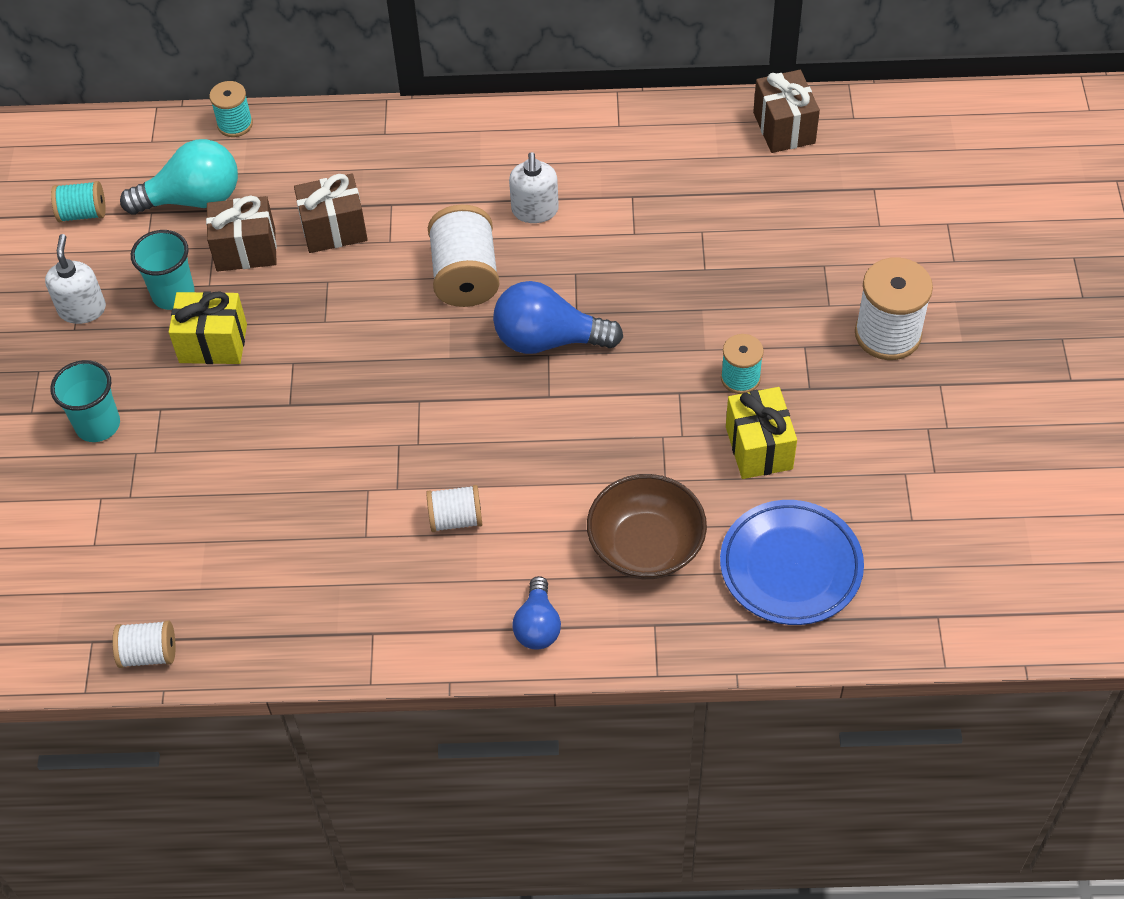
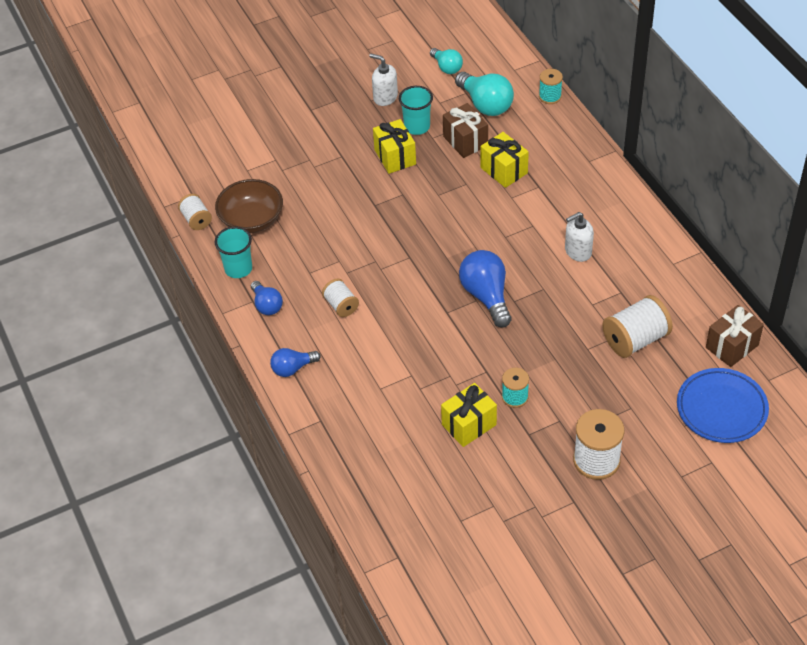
camera: 65 degrees right, 5 degrees down
(82, 309) = (385, 97): white soap dispenser -> white soap dispenser turned 120 degrees counterclockwise
(83, 213) = (447, 67): turquoise spool -> turquoise light bulb
(98, 425) = (317, 137): turquoise cup -> turquoise cup (238, 269)
(334, 229) = (504, 170): brown gift -> yellow gift
(393, 616) = (267, 305): none -> blue light bulb
(465, 276) = (508, 240): white spool -> white spool (635, 339)
(646, 546) = (370, 396): brown bowl -> brown bowl (251, 220)
(790, 567) = (393, 470): blue plate -> blue plate (721, 409)

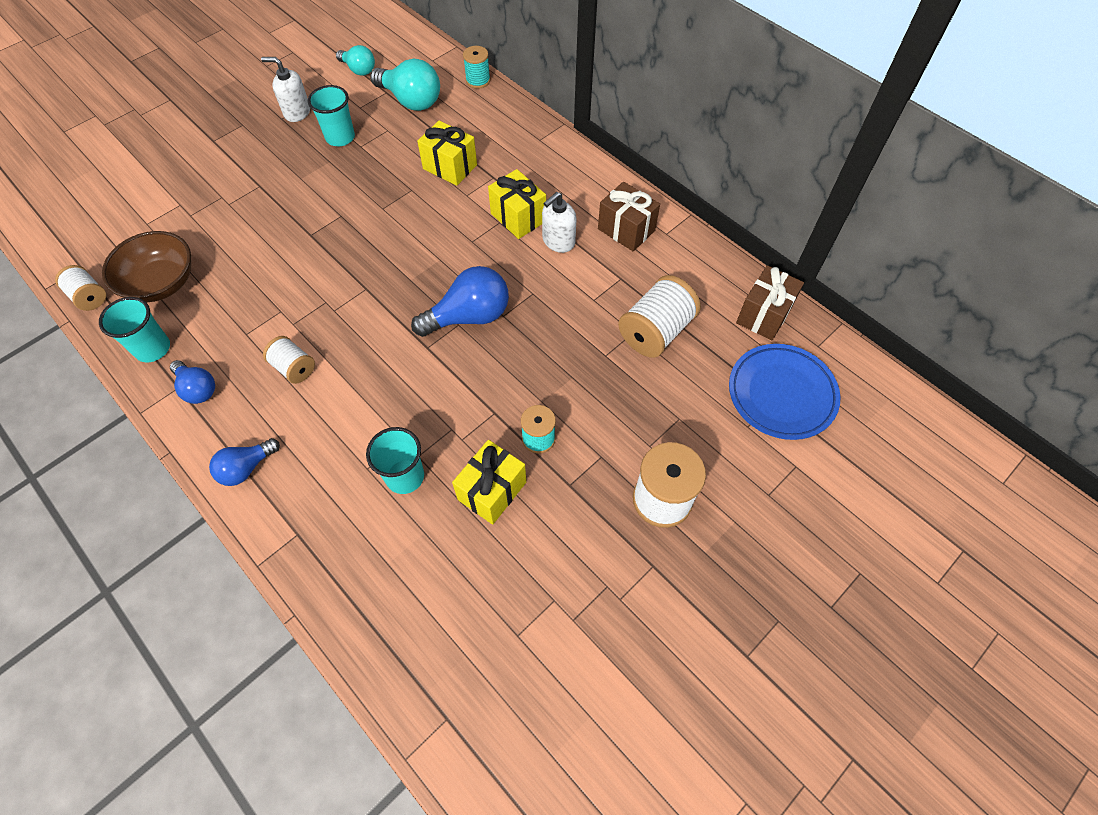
camera: 20 degrees left, 10 degrees up
(395, 157) = (322, 175): yellow gift -> yellow gift (518, 217)
(407, 400) = (405, 476): none -> turquoise cup
(465, 141) = (398, 143): brown gift -> brown gift (626, 230)
(486, 296) = (469, 316): blue light bulb -> blue light bulb turned 105 degrees clockwise

